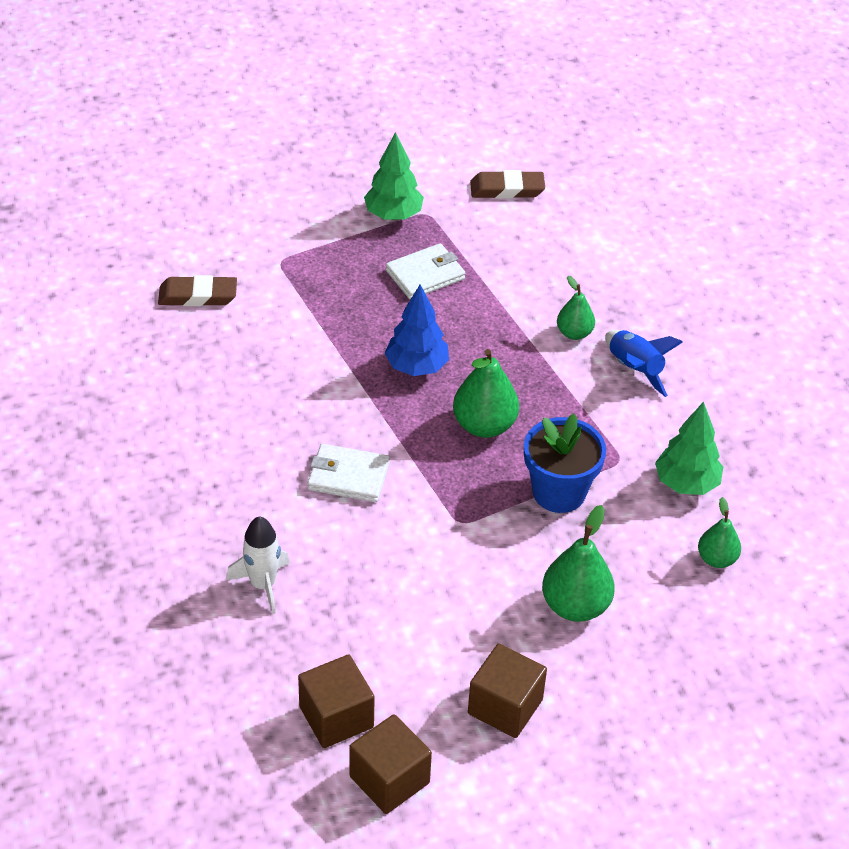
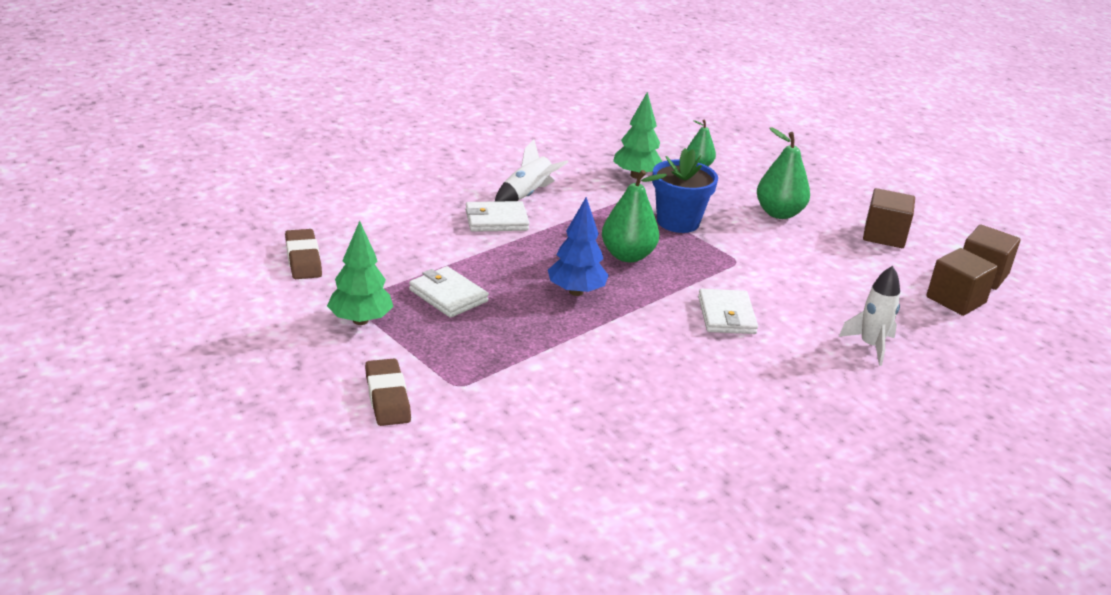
camera: 105 degrees left, 15 degrees down
(198, 296) = (537, 435): brown eraser -> brown eraser (387, 397)
(574, 333) = (496, 220): green pear -> white wallet
(634, 369) = (527, 195): blue rocket -> white rocket

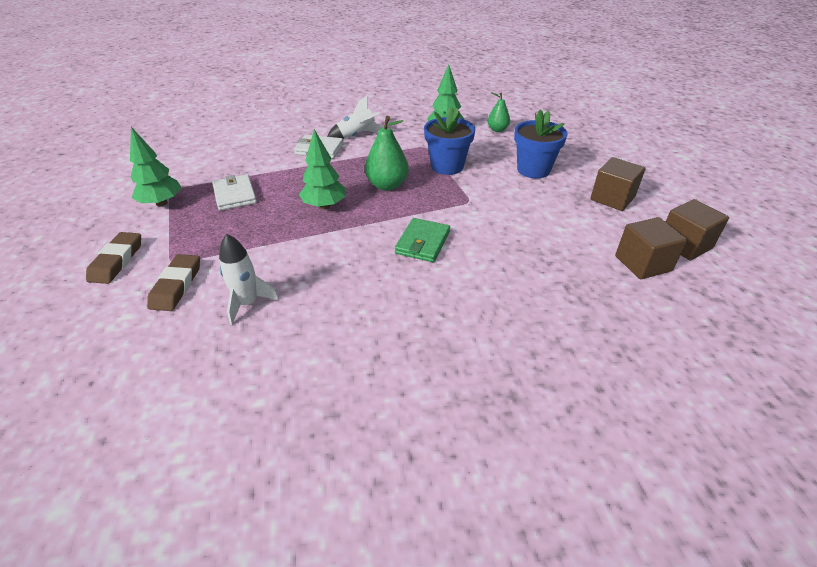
camera: 25 degrees right, 10 degrees up
(303, 259) = (173, 158): brown eraser -> brown eraser (176, 286)
(576, 292) = (324, 206): blue tree -> green tree
(726, 315) = (422, 243): white wallet -> green wallet
(779, 213) = (533, 170): green pear -> blue flower pot
(870, 346) = (528, 291): white rocket -> white rocket (248, 303)

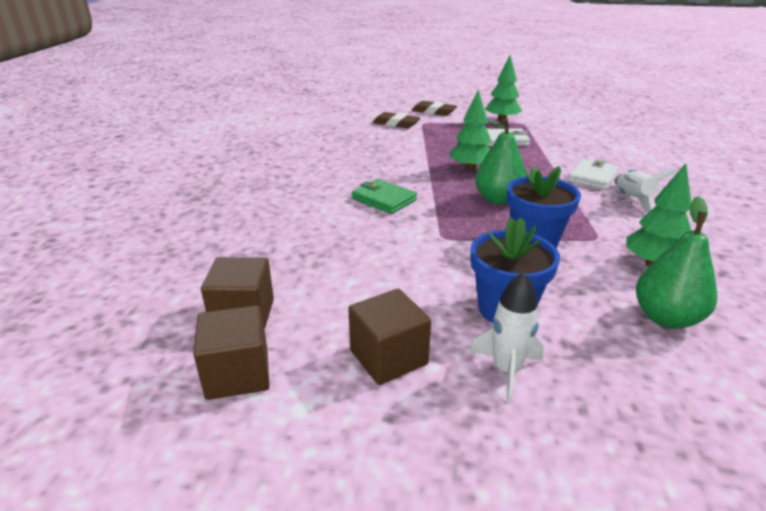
camera: 110 degrees right, 10 degrees down
(248, 303) = (362, 138): white rocket -> white rocket (506, 370)
(497, 130) = (666, 318): green pear -> green pear, size x1.64

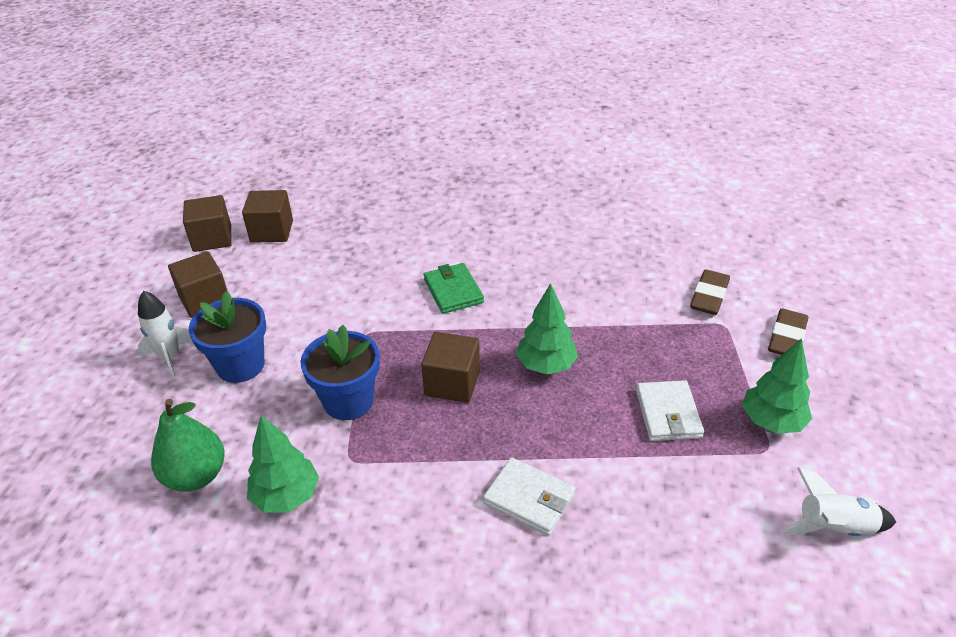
camera: 90 degrees right, 10 degrees up
(384, 199) = (453, 291): green wallet -> green wallet turned 60 degrees counterclockwise
(498, 199) = (452, 383): green pear -> brown cube
(632, 200) = (450, 527): white rocket -> white rocket (833, 527)

